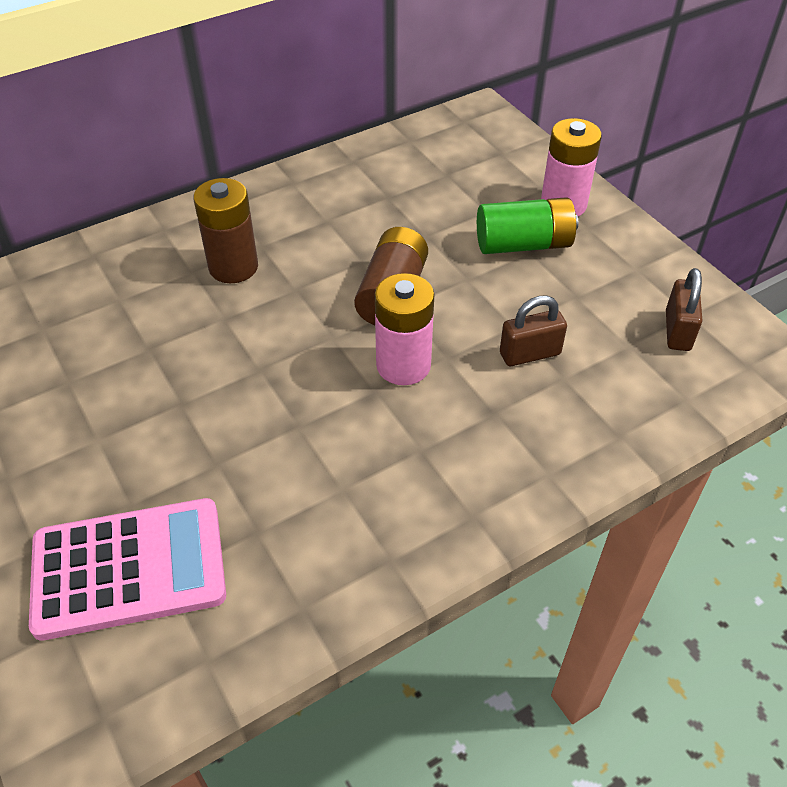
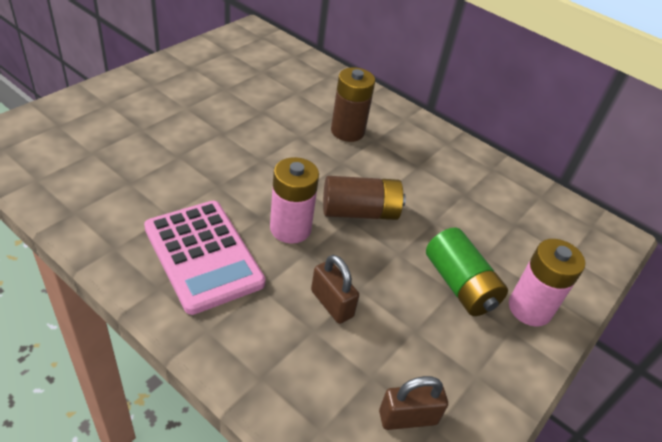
camera: 65 degrees right, 5 degrees down
(129, 569) = (96, 138): pink calculator -> pink calculator (203, 255)

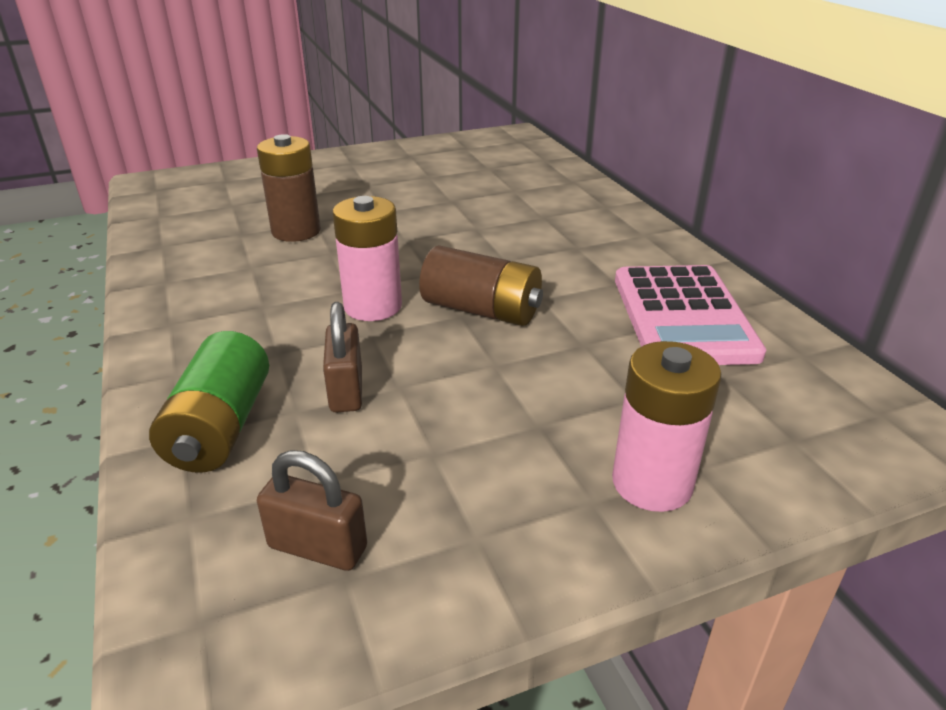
camera: 35 degrees right, 10 degrees down
(203, 255) = (245, 307): pink calculator -> pink calculator (682, 316)
(347, 131) = (545, 233): brown battery -> brown battery (296, 231)
(460, 285) = (555, 421): green battery -> green battery (220, 427)

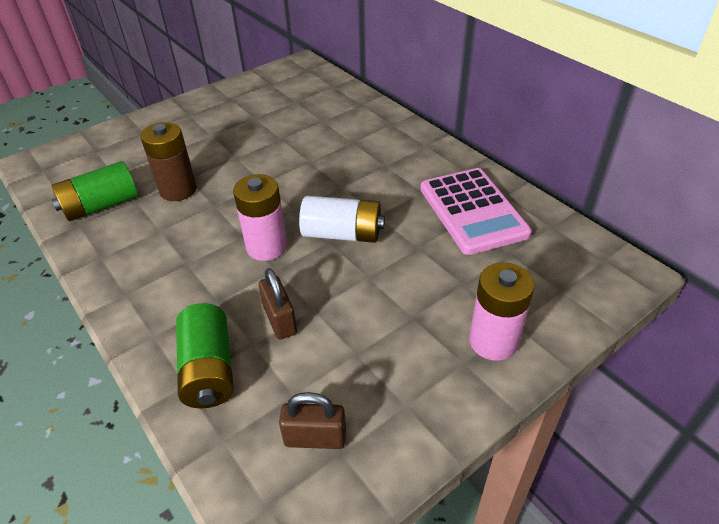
camera: 15 degrees left, 10 degrees up
(198, 232) = (101, 206): none -> green battery
(481, 310) = (342, 234): brown battery -> white battery

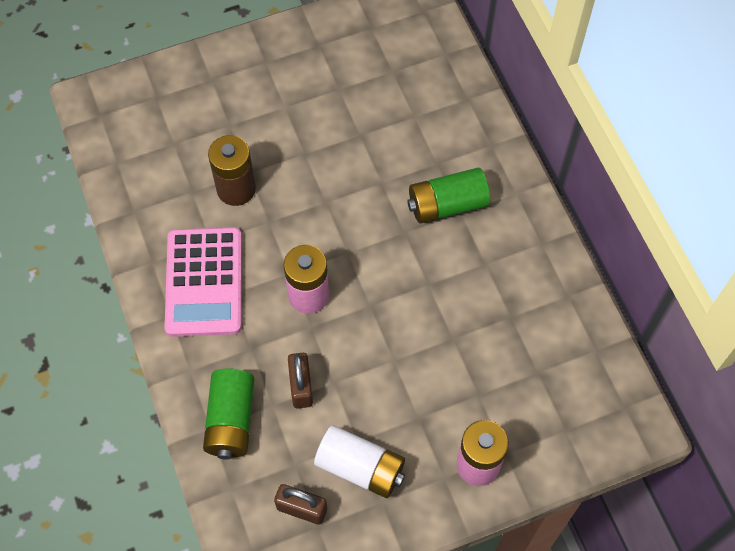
camera: 15 degrees right, 20 degrees up
(101, 206) = (157, 190): green battery -> green battery (447, 205)
(342, 234) = (385, 300): white battery -> white battery (360, 467)
(472, 211) = (525, 307): pink calculator -> pink calculator (204, 282)

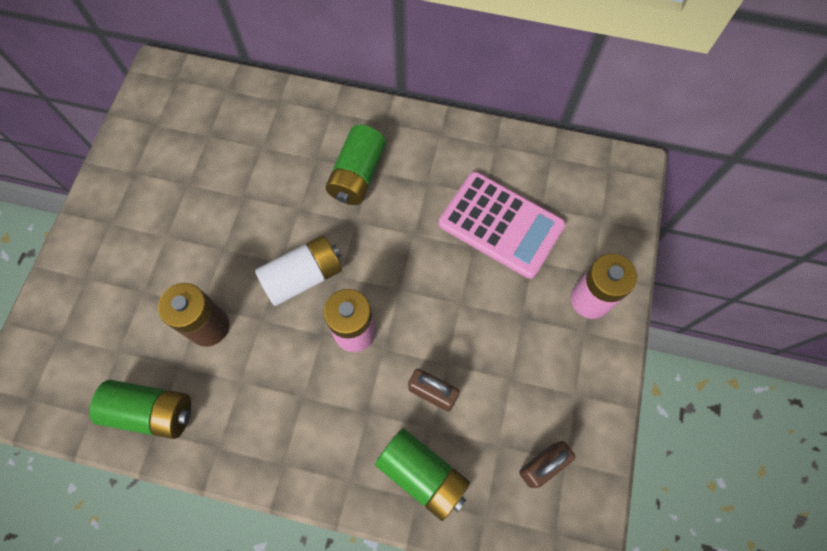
camera: 55 degrees left, 5 degrees up
(146, 199) = (152, 412): none -> green battery
(204, 282) = (275, 413): pink calculator -> pink calculator (501, 225)
(360, 467) = (536, 391): white battery -> white battery (303, 276)

